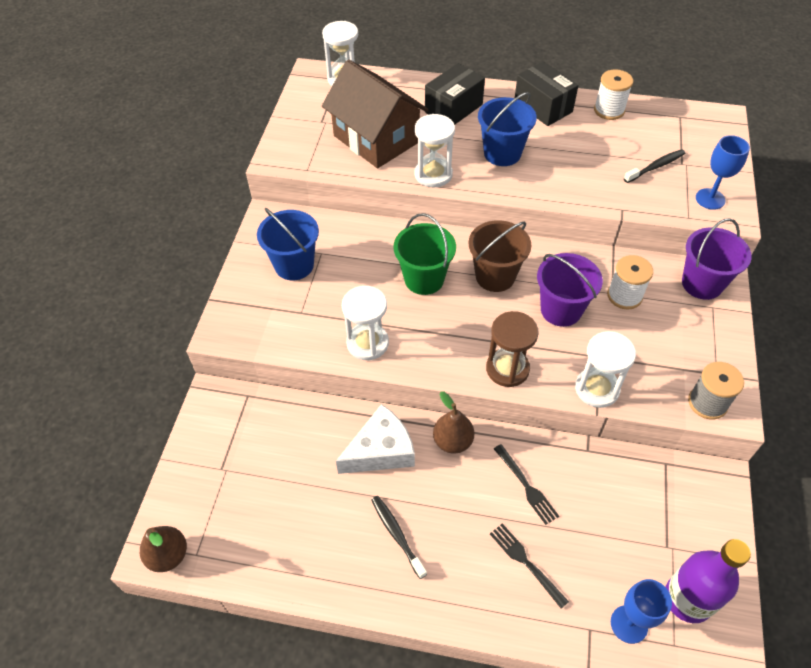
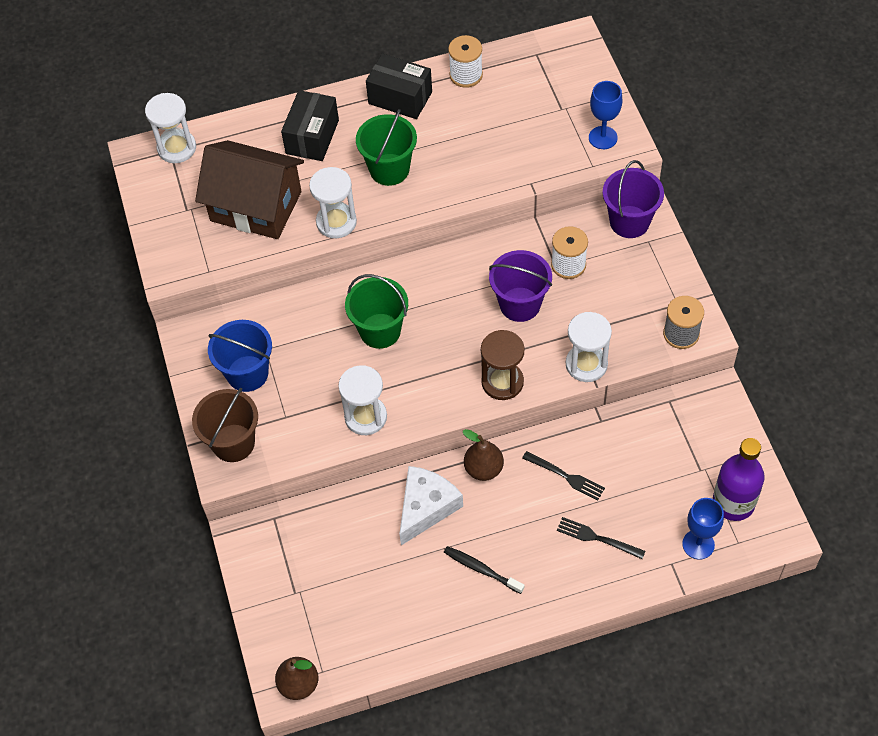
camera: 25 degrees left, 5 degrees up
(495, 276) = (444, 298): brown bucket -> brown bucket (233, 443)
(502, 153) = (389, 169): blue bucket -> green bucket
(655, 167) = (539, 123): black toothbrush -> none

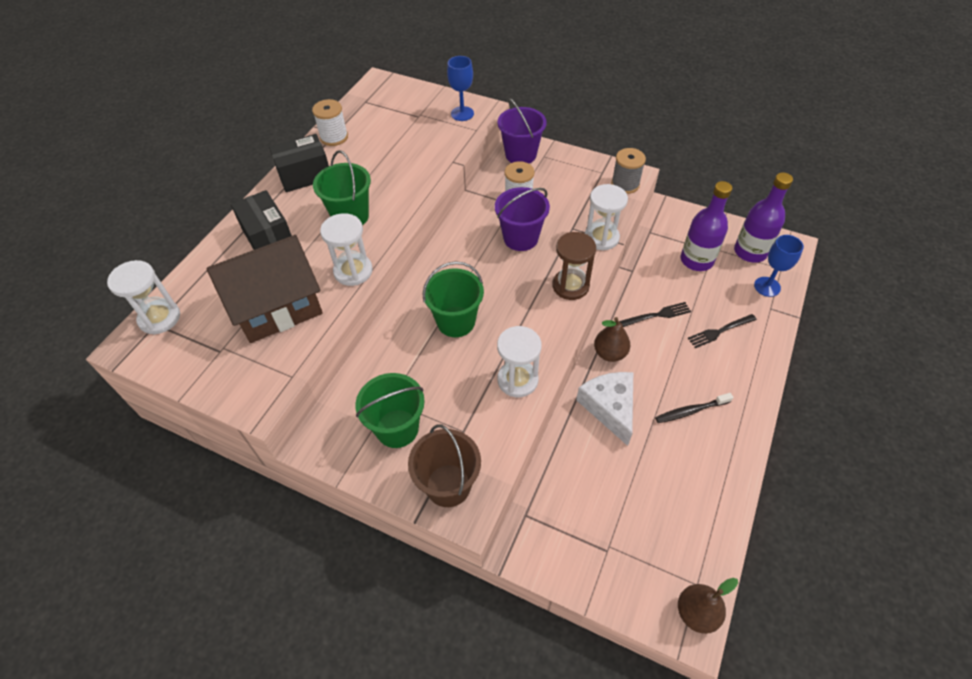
camera: 50 degrees left, 5 degrees down
(247, 373) = (397, 428): blue bucket -> green bucket
(671, 464) = (696, 260): none -> purple bottle

